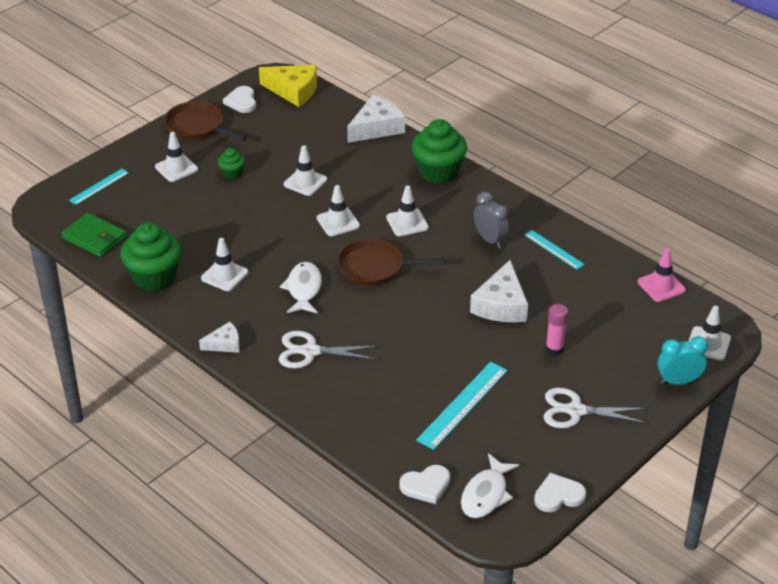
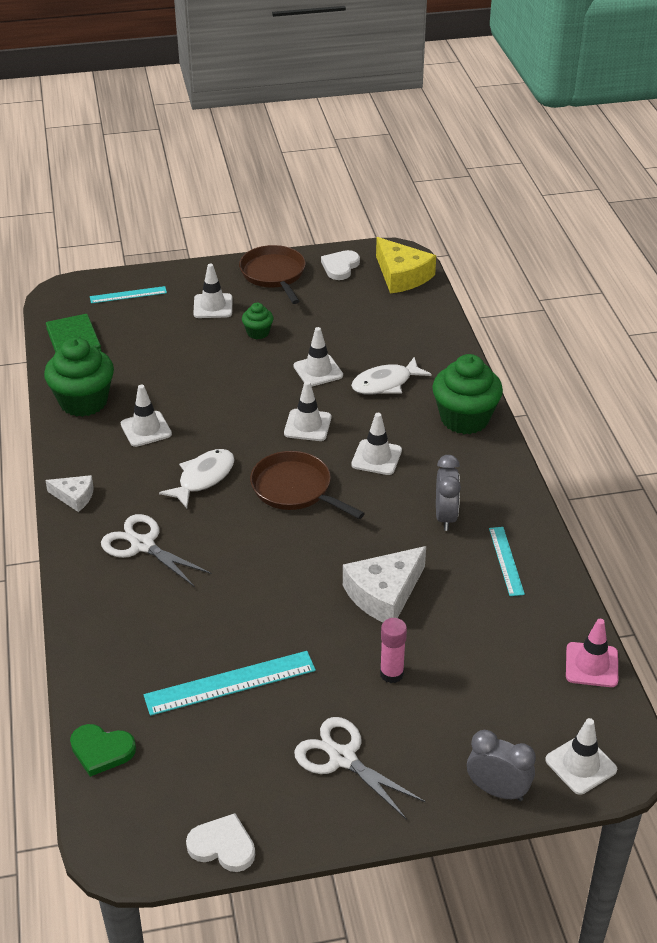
camera: 35 degrees right, 0 degrees up
(376, 128) = (447, 346): white cheese -> none
(426, 486) = (101, 750): white heart -> green heart
(486, 494) = (150, 797): white fish -> white fish (385, 383)
(678, 381) = (497, 790): turquoise clock -> grey clock

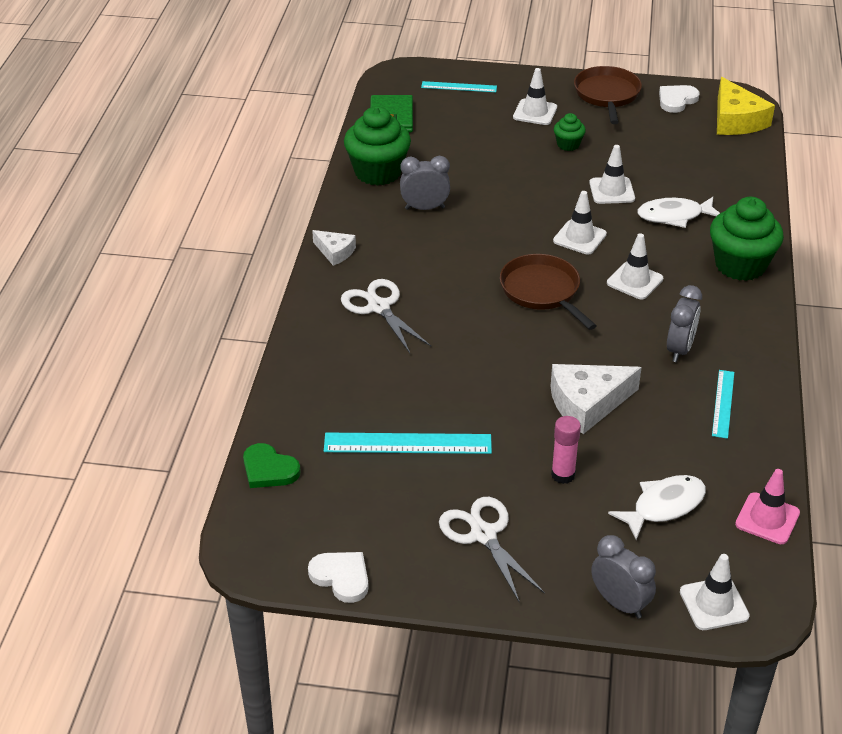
camera: 20 degrees right, 0 degrees up
(146, 429) = (424, 208): white traffic cone -> grey clock
(203, 478) = (459, 262): white fish -> white fish (664, 506)

